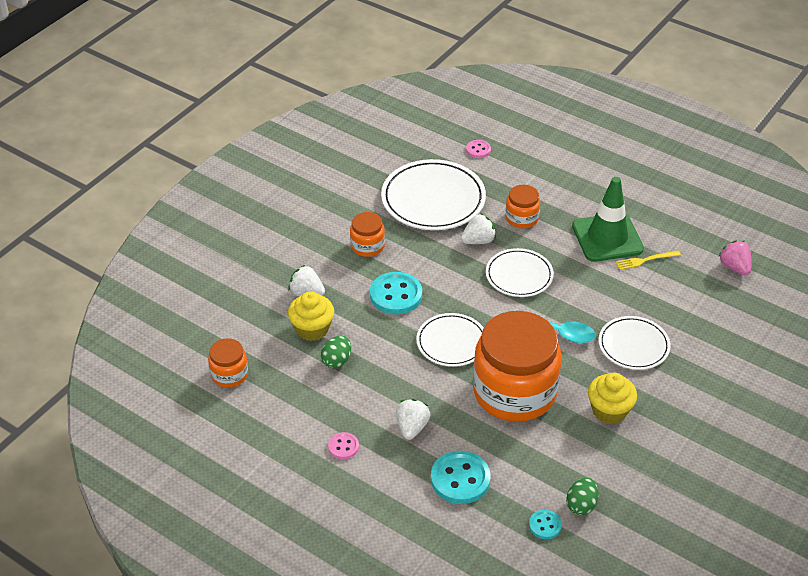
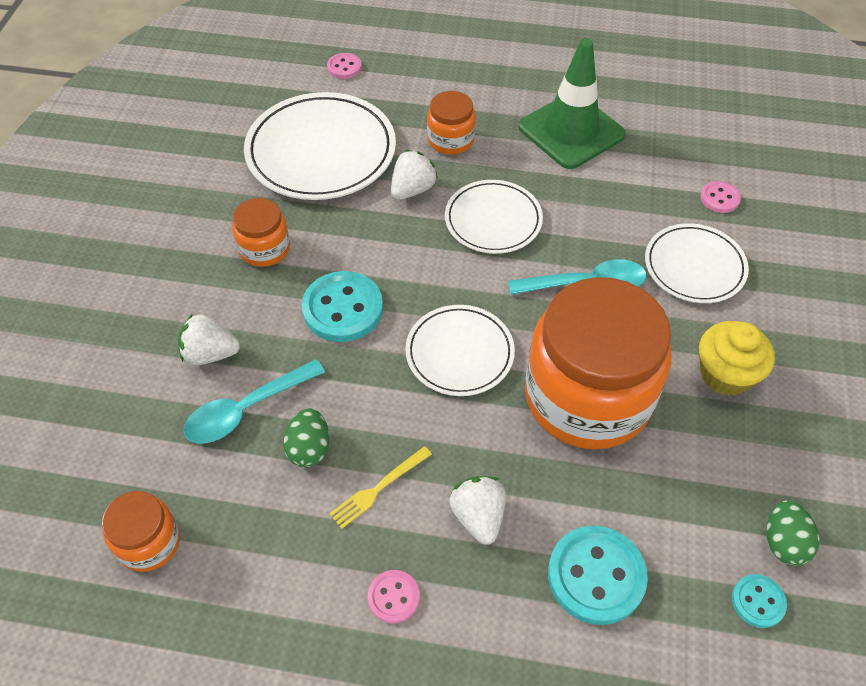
camera: 25 degrees left, 10 degrees up
(312, 329) = (246, 410): yellow cupcake -> turquoise spoon
(646, 260) = (635, 145): yellow fork -> yellow fork (379, 488)
(681, 311) = (719, 198): none -> pink button
(734, 267) = (740, 119): pink strawberry -> none

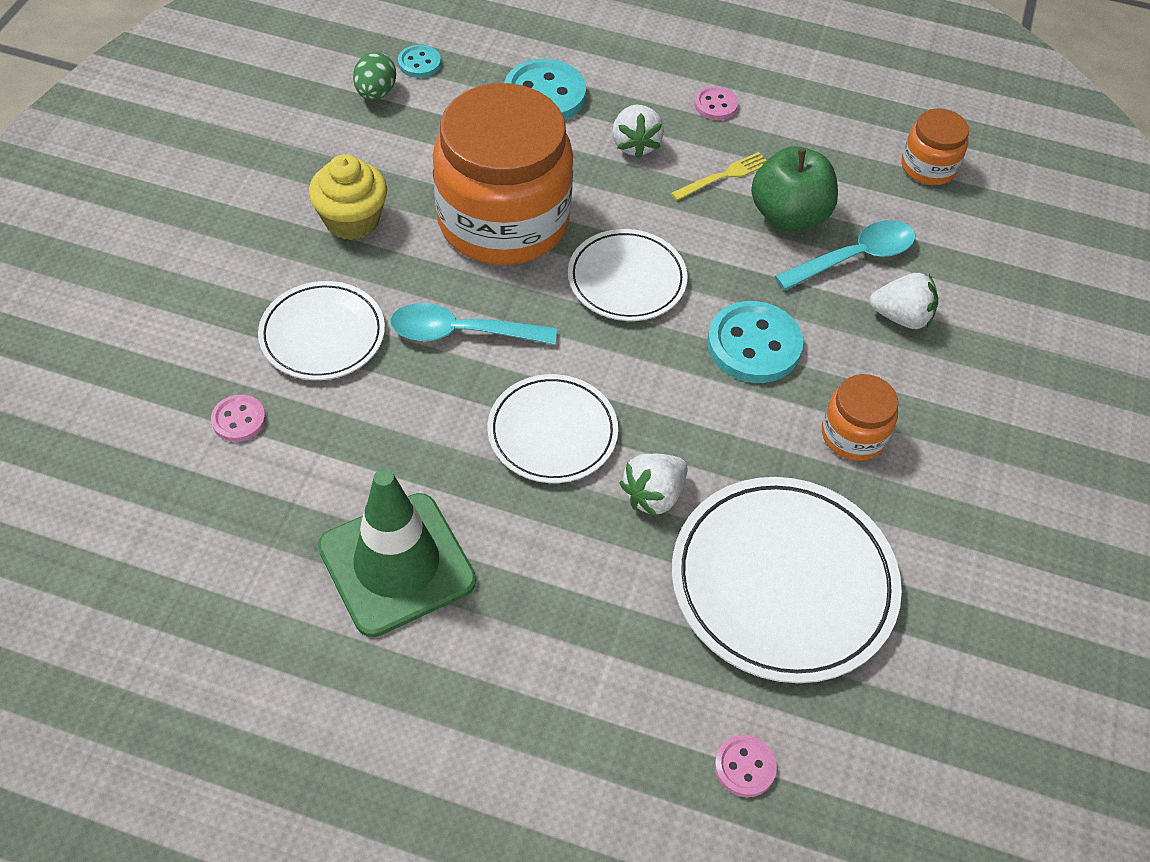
camera: 175 degrees left, 0 degrees up
(309, 448) = (788, 216): green egg -> green apple
(450, 140) = (585, 575): orange jar -> none

